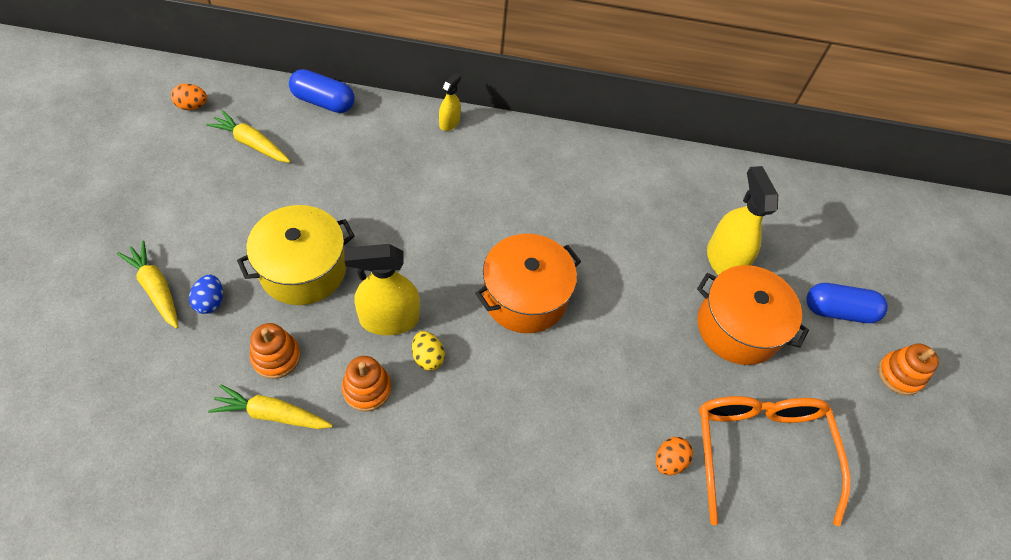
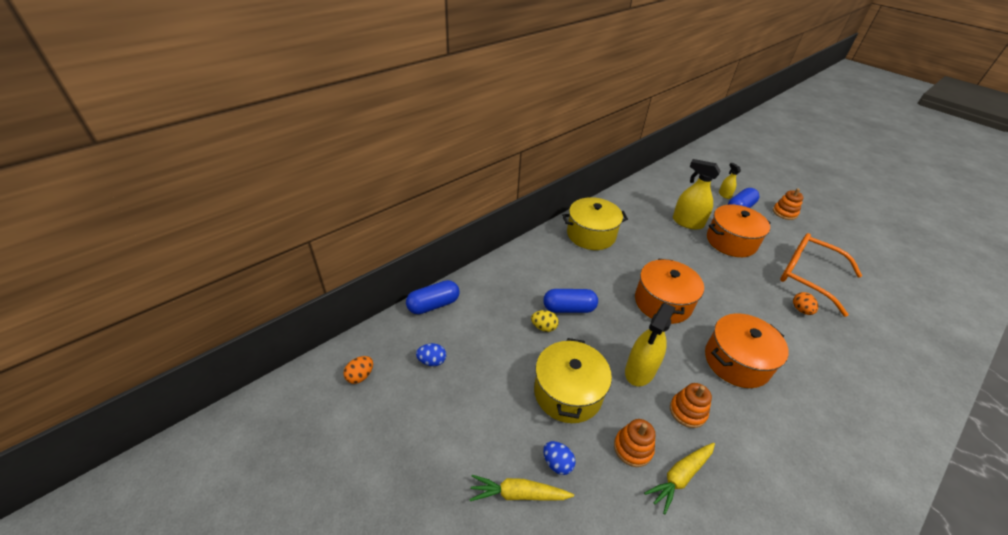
camera: 45 degrees left, 15 degrees down
(251, 143) = (432, 361): yellow carrot -> blue egg
(425, 212) = (569, 308): none -> blue capsule
(427, 357) = (680, 368): yellow egg -> yellow egg (544, 327)
(449, 123) = (509, 261): yellow spray bottle -> yellow spray bottle (724, 195)
(492, 413) = (736, 361): none -> orange pot
(578, 171) = (591, 234): none -> yellow pot

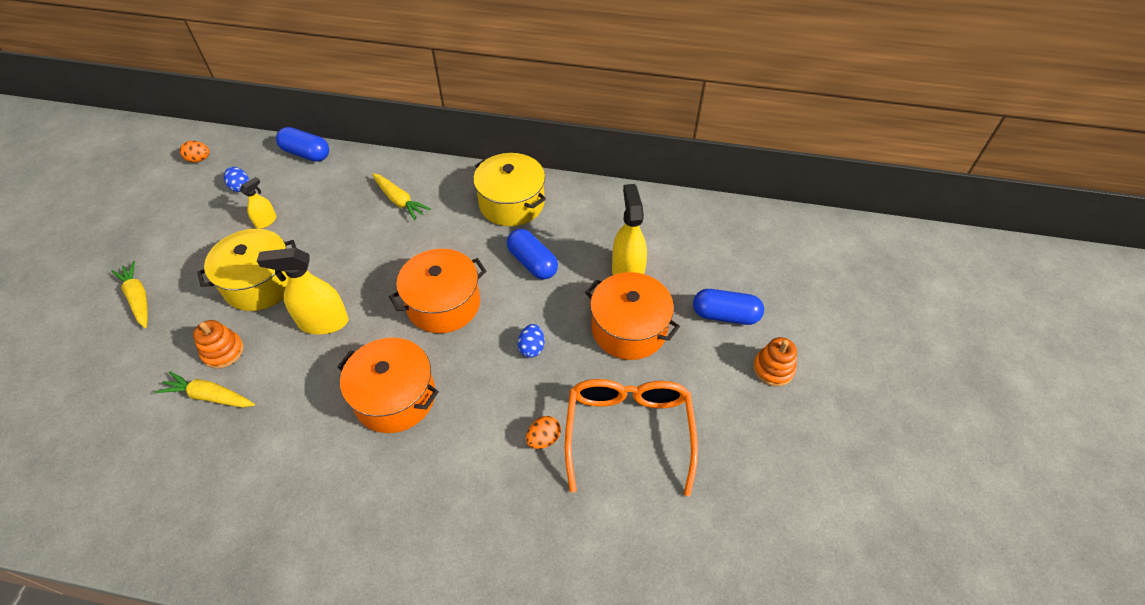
camera: 55 degrees right, 10 degrees up
(541, 279) = (399, 201): none -> yellow carrot
(544, 327) = (332, 232): yellow egg -> none
(557, 463) = (179, 308): blue egg -> blue egg (532, 348)
(569, 308) = (372, 237): blue capsule -> blue capsule (532, 263)
(687, 411) = (293, 377): orange stacking toy -> none
(724, 195) = (743, 289): yellow spray bottle -> yellow spray bottle (266, 221)

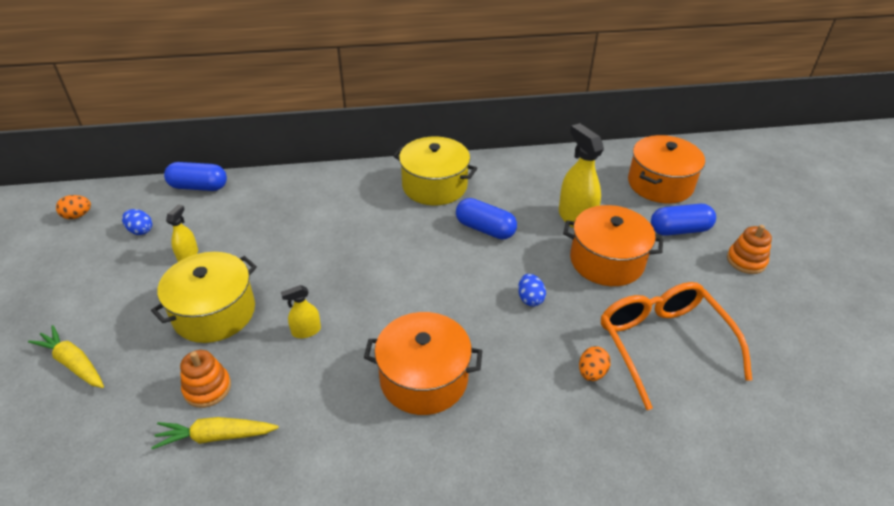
camera: 20 degrees left, 10 degrees down
(323, 322) = (306, 331): yellow spray bottle -> yellow spray bottle, size x0.53
(399, 201) = (322, 207): yellow carrot -> none
(443, 304) = (421, 283): orange pot -> orange pot (660, 184)

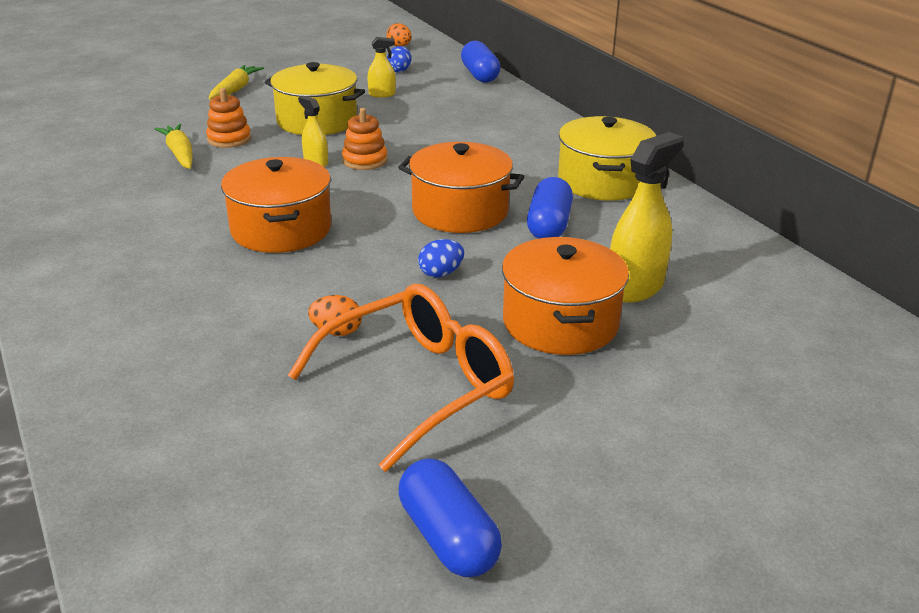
camera: 70 degrees right, 10 degrees down
(660, 184) = (809, 357): orange pot -> orange pot (460, 211)
(679, 230) = (697, 386): blue capsule -> blue capsule (448, 538)
(746, 261) = (678, 466): orange stacking toy -> orange stacking toy (365, 160)

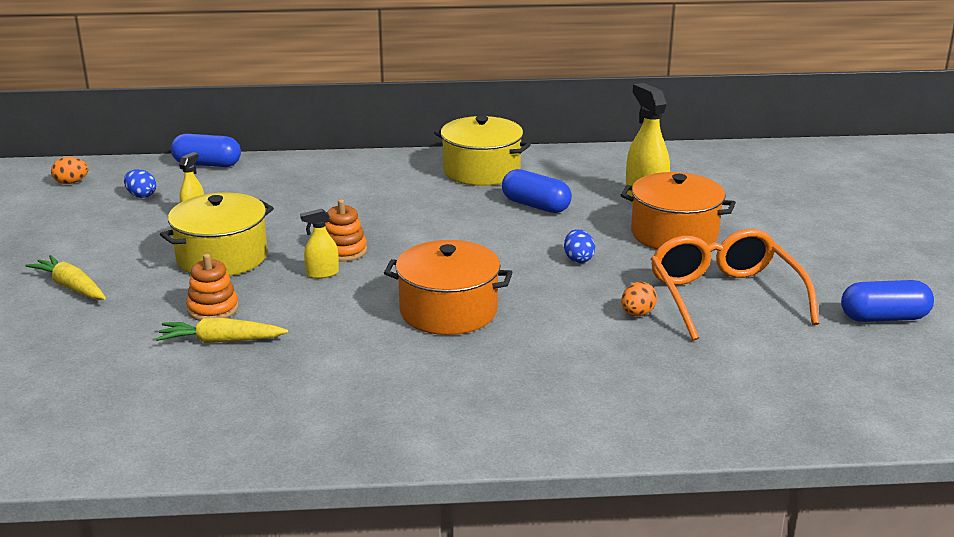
camera: 65 degrees left, 5 degrees down
(460, 211) = (483, 231): orange pot -> none

